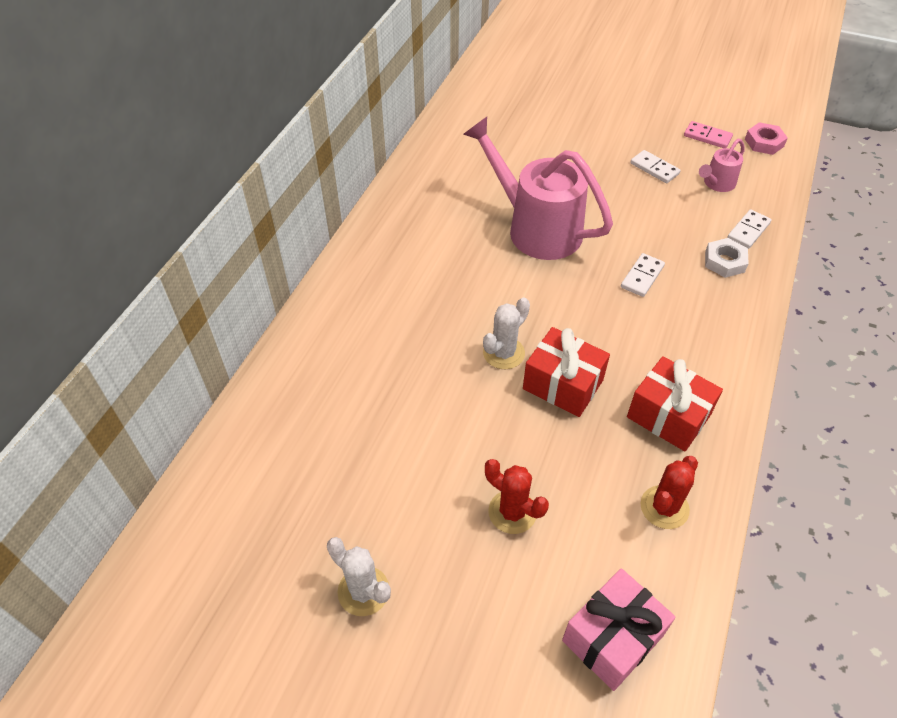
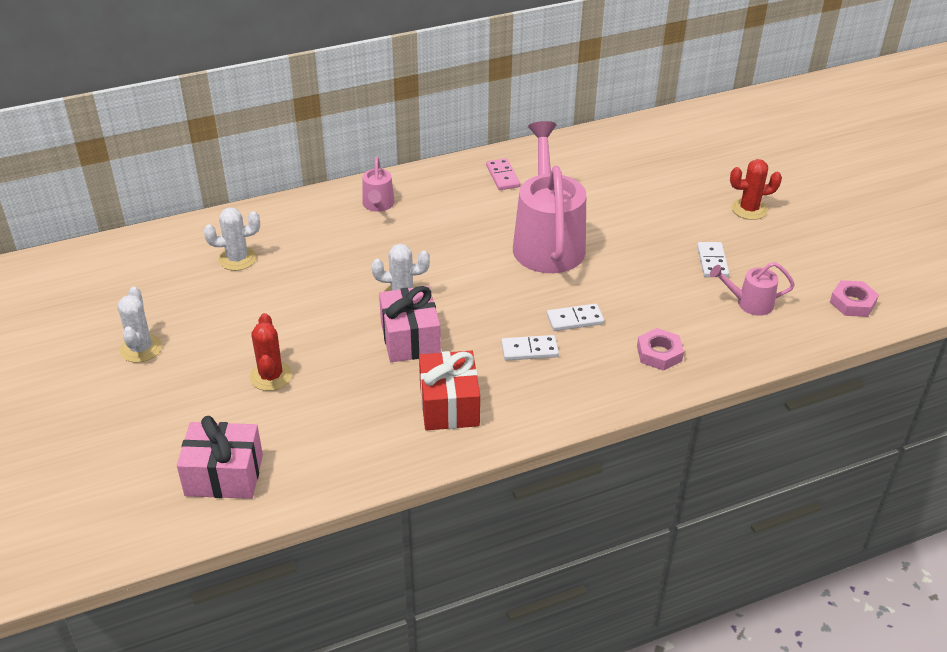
camera: 45 degrees right, 10 degrees down
(320, 428) = (237, 259): none -> white cactus
(368, 287) = (378, 205): none -> pink watering can
(563, 384) = (410, 338): red gift -> pink gift
(664, 507) = (361, 445): red cactus -> red cactus (749, 209)
(707, 137) = (803, 268): pink domino -> pink domino (503, 176)
(724, 261) = (659, 353): white nut -> pink nut
(748, 231) = (718, 349): white domino -> white domino (529, 350)

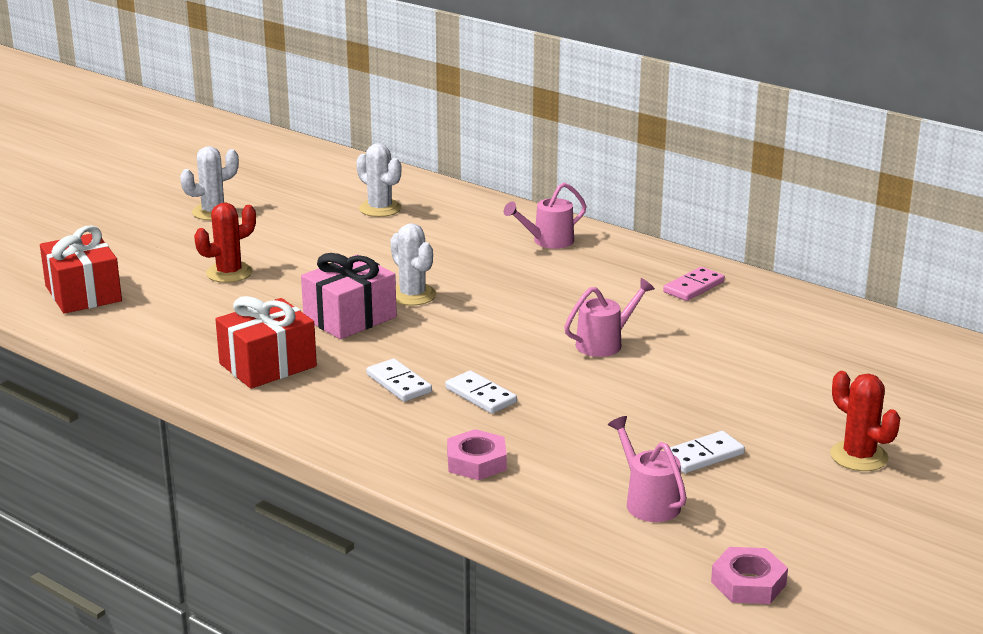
camera: 60 degrees right, 15 degrees down
(224, 475) = (83, 294): pink gift -> red gift
(547, 241) = (605, 343): pink watering can -> pink watering can, size x0.46

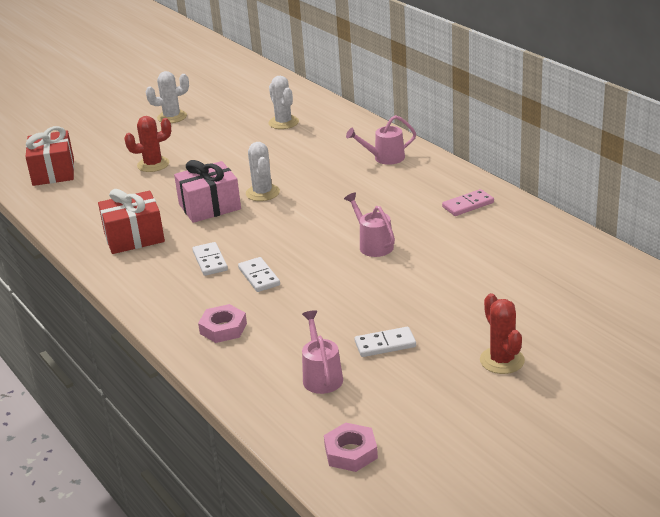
camera: 20 degrees right, 5 degrees up
(605, 343) = (373, 245): pink watering can -> pink watering can turned 105 degrees counterclockwise

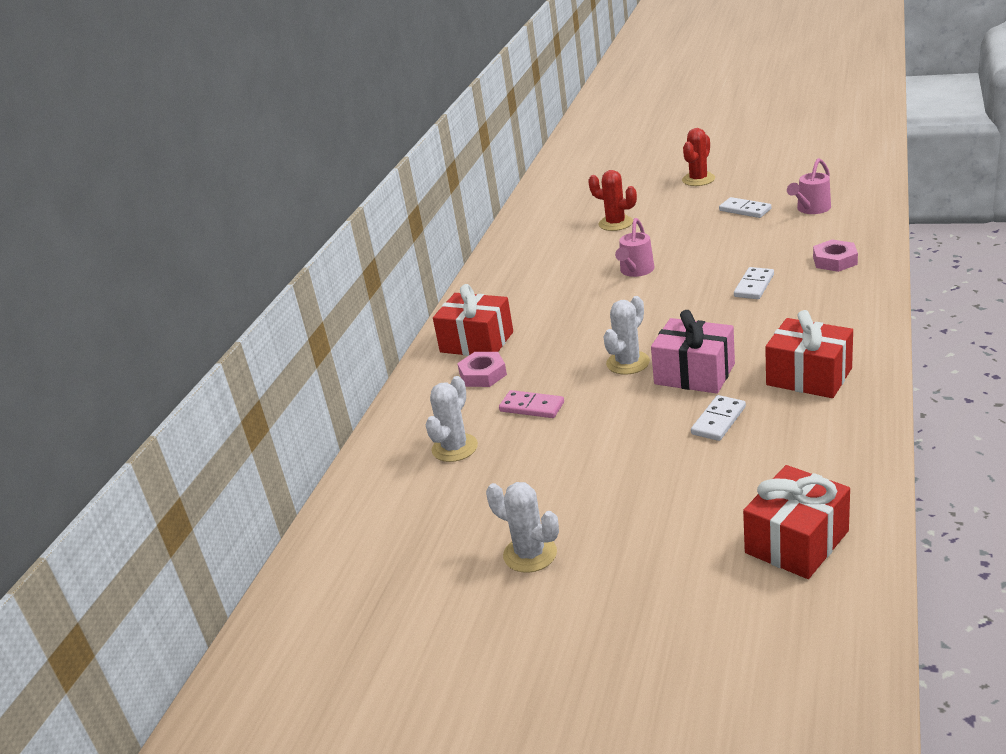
camera: 125 degrees left, 0 degrees up
(153, 164) = (668, 472): red cactus -> red cactus (615, 223)
(210, 261) = (772, 317): white domino -> white domino (718, 420)
(351, 452) = (851, 173): pink nut -> pink nut (483, 374)
(384, 158) = (476, 342): pink watering can -> red gift
(468, 205) = (519, 269): pink domino -> pink domino (532, 407)

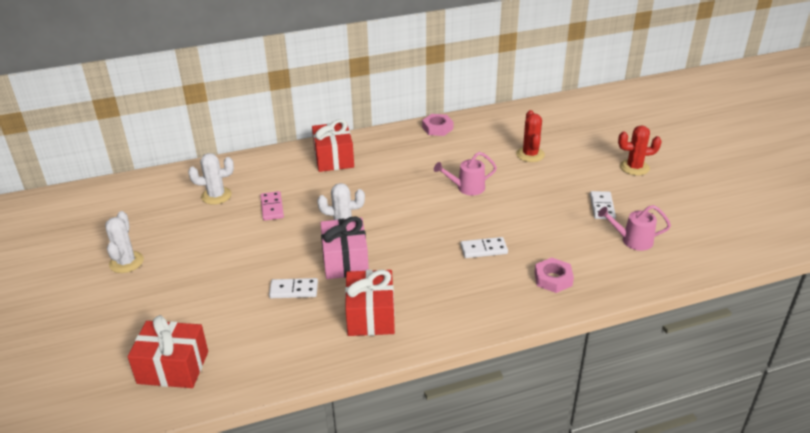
camera: 50 degrees right, 5 degrees up
(483, 374) = (298, 175): pink nut -> pink nut (437, 128)

